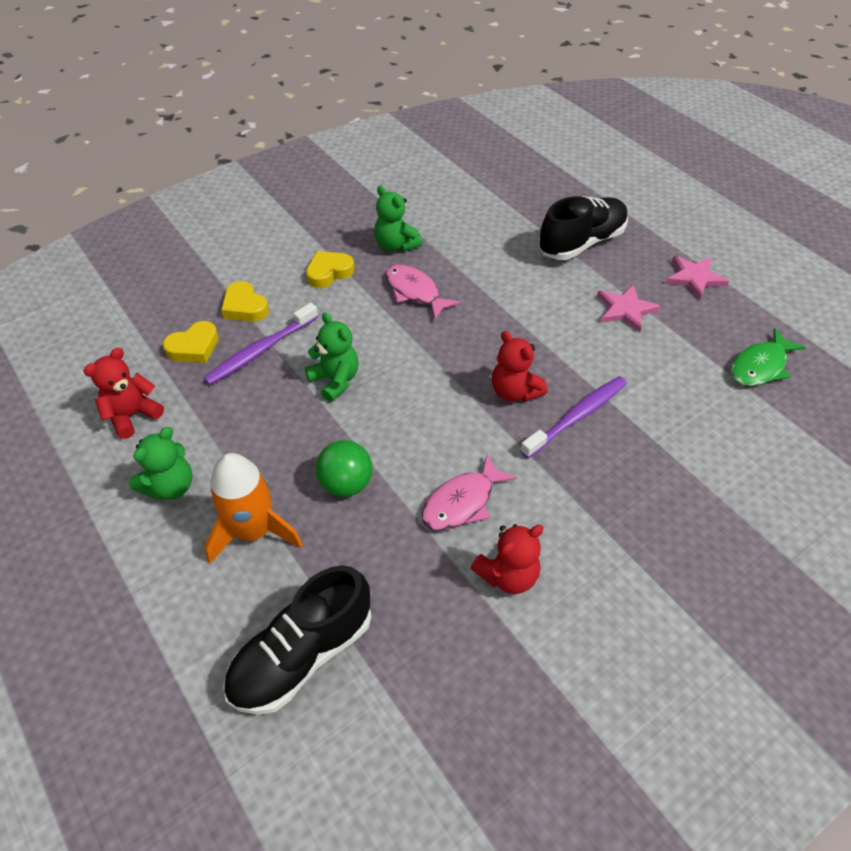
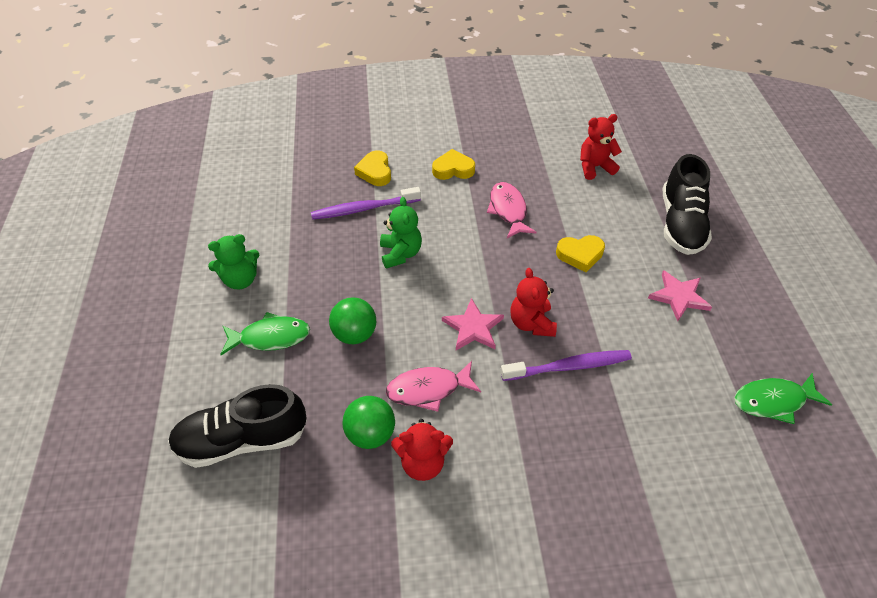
camera: 30 degrees right, 0 degrees up
(132, 415) = (250, 219): red teddy bear -> red teddy bear (594, 167)
(194, 347) = (321, 187): yellow heart -> yellow heart (580, 255)
(253, 531) = (270, 337): orange rocket -> green fish
(396, 245) = (520, 167): green teddy bear -> none
(436, 575) = (371, 434): none -> green ball
(581, 243) = (680, 224): black shoe -> black shoe turned 105 degrees clockwise
(694, 278) = (767, 295): pink star -> pink star (473, 327)

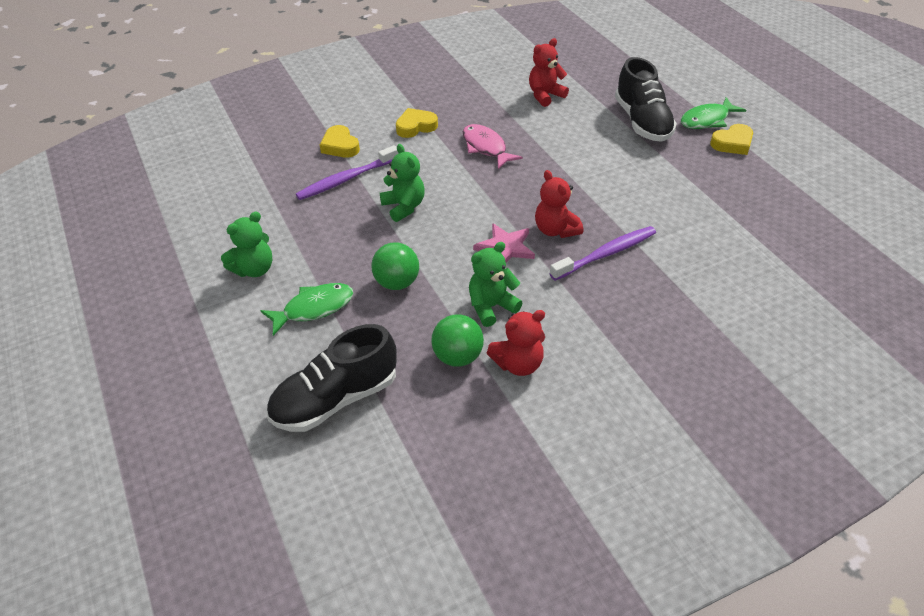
camera: 20 degrees left, 5 degrees down
(428, 389) = (491, 307): pink fish -> green teddy bear
(580, 255) = (569, 166): yellow heart -> yellow heart (732, 143)
(678, 297) = (669, 177): pink star -> none
(773, 401) = (783, 232): green fish -> green fish (707, 120)

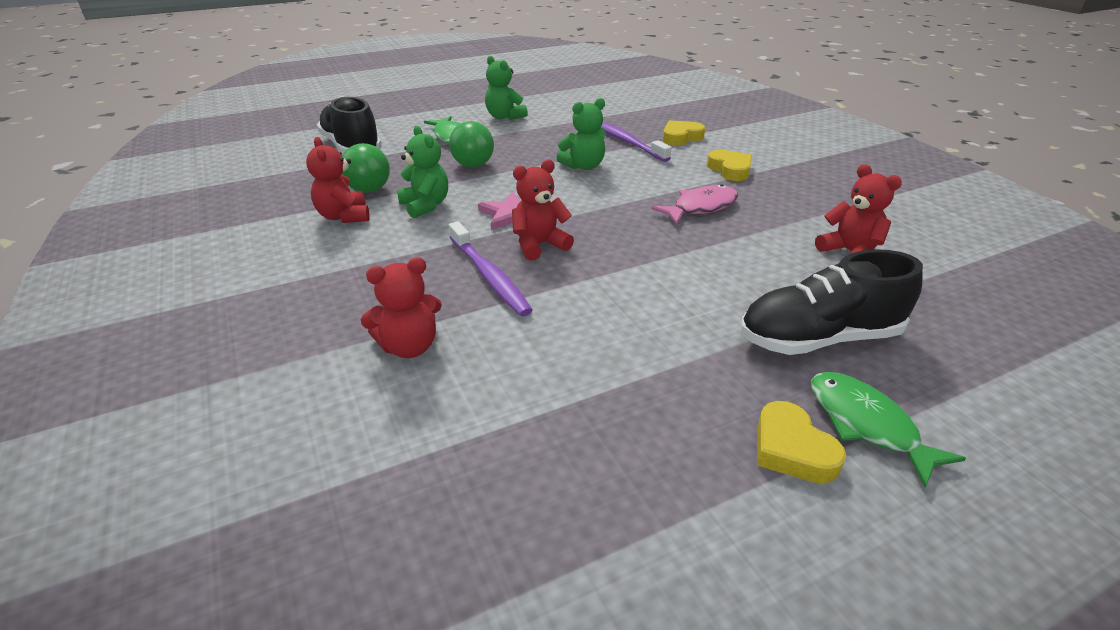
camera: 90 degrees right, 10 degrees down
(700, 285) = (409, 346): none -> red teddy bear

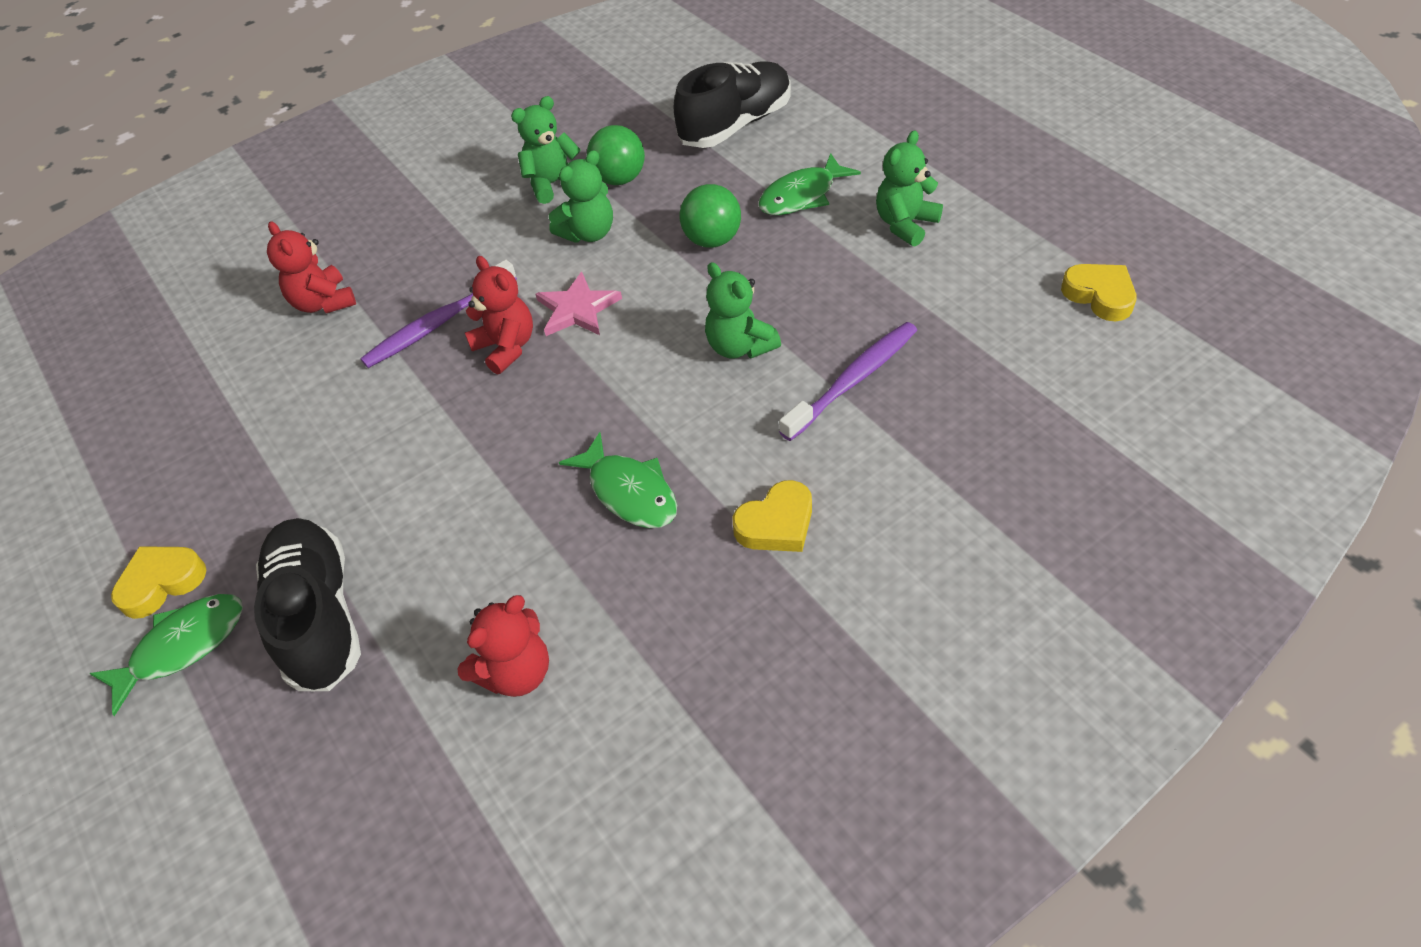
camera: 85 degrees right, 15 degrees up
(344, 216) = (553, 184): red teddy bear -> green teddy bear
(681, 137) = (900, 449): yellow heart -> yellow heart (1099, 295)
(701, 207) = (629, 492): pink fish -> green fish

